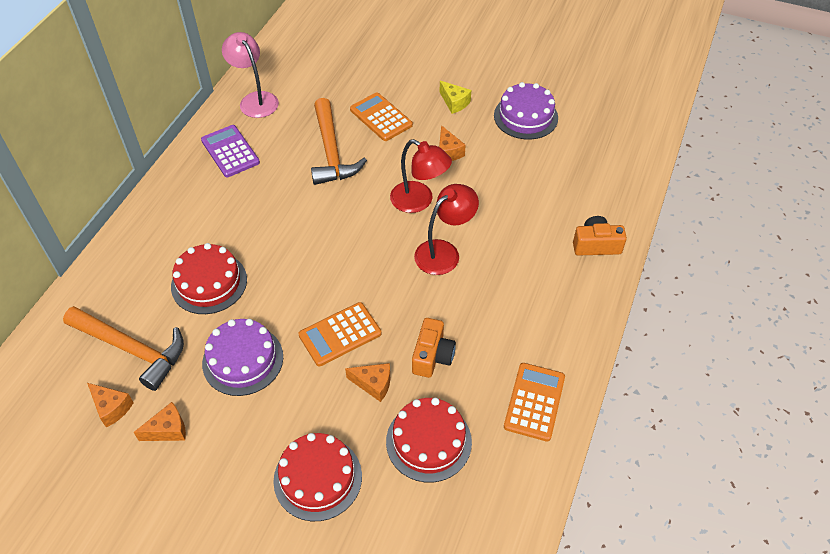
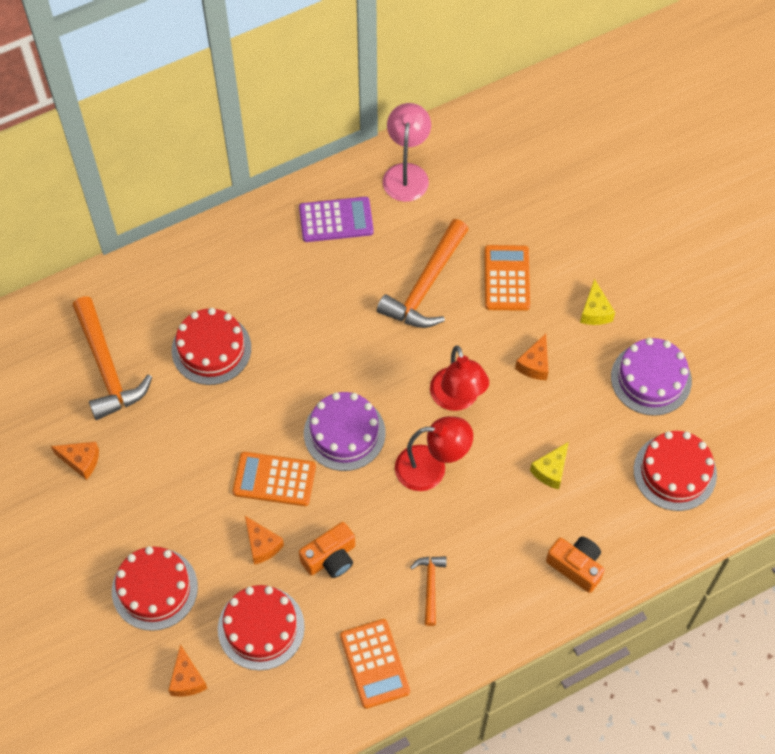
camera: 40 degrees right, 10 degrees up
(112, 408) = (56, 410): orange cheese -> orange cheese (187, 679)
(230, 151) = (336, 220): purple calculator -> purple calculator turned 75 degrees clockwise
(243, 360) = (181, 443): purple cake -> purple cake (344, 433)
(519, 323) = (430, 586): none -> orange hammer
(521, 202) = (551, 471): none -> yellow cheese
(534, 402) = (374, 663): orange calculator -> orange calculator turned 105 degrees clockwise
(594, 155) = (675, 472): none -> red cake

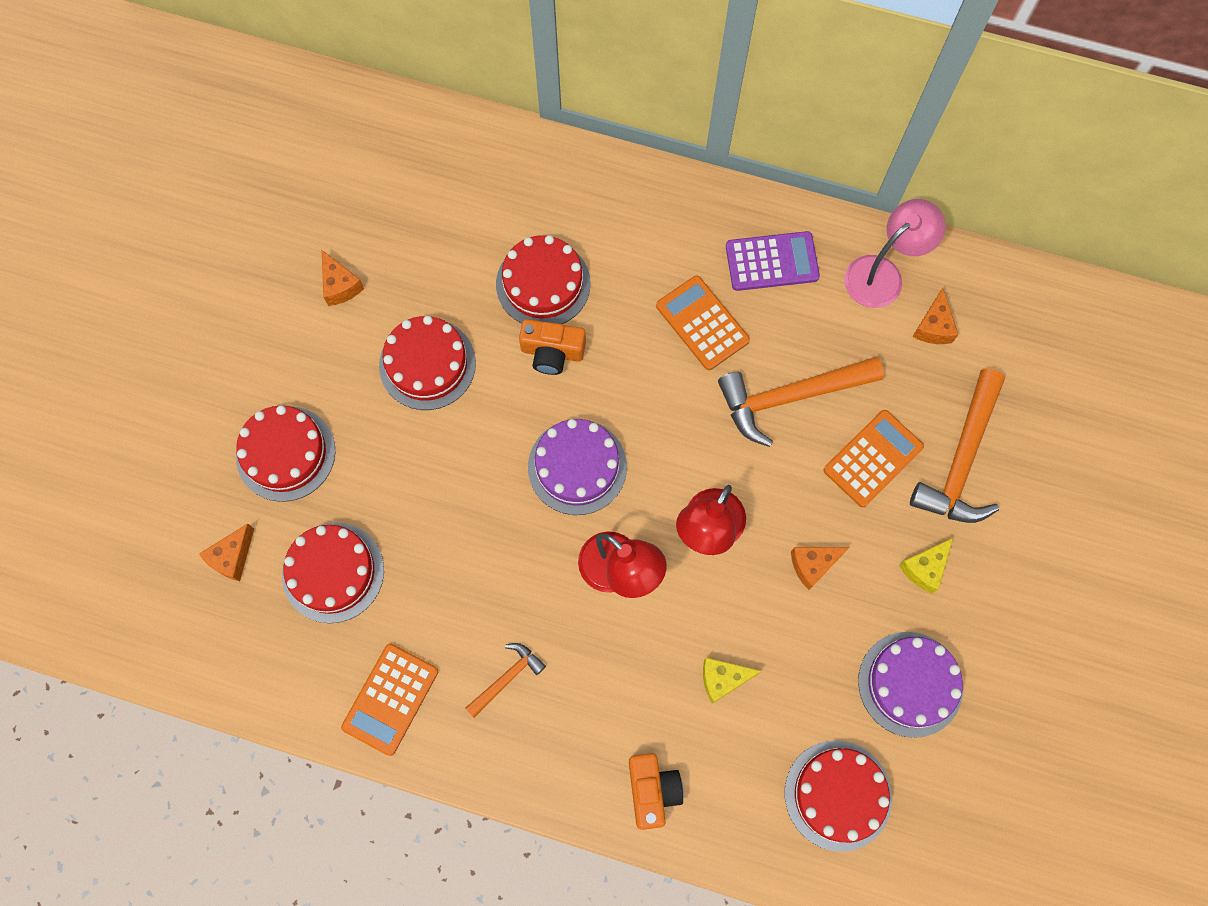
camera: 45 degrees right, 10 degrees up
(107, 367) = (442, 221): orange hammer -> orange hammer (961, 459)
(189, 457) = (427, 364): none -> red cake
(262, 545) = (407, 500): orange cheese -> orange cheese (933, 326)
(274, 479) = (476, 452): orange calculator -> orange calculator (702, 323)
(330, 558) = (450, 568): orange camera -> orange camera (552, 352)
(336, 220) = (772, 262): purple calculator -> purple calculator turned 45 degrees counterclockwise

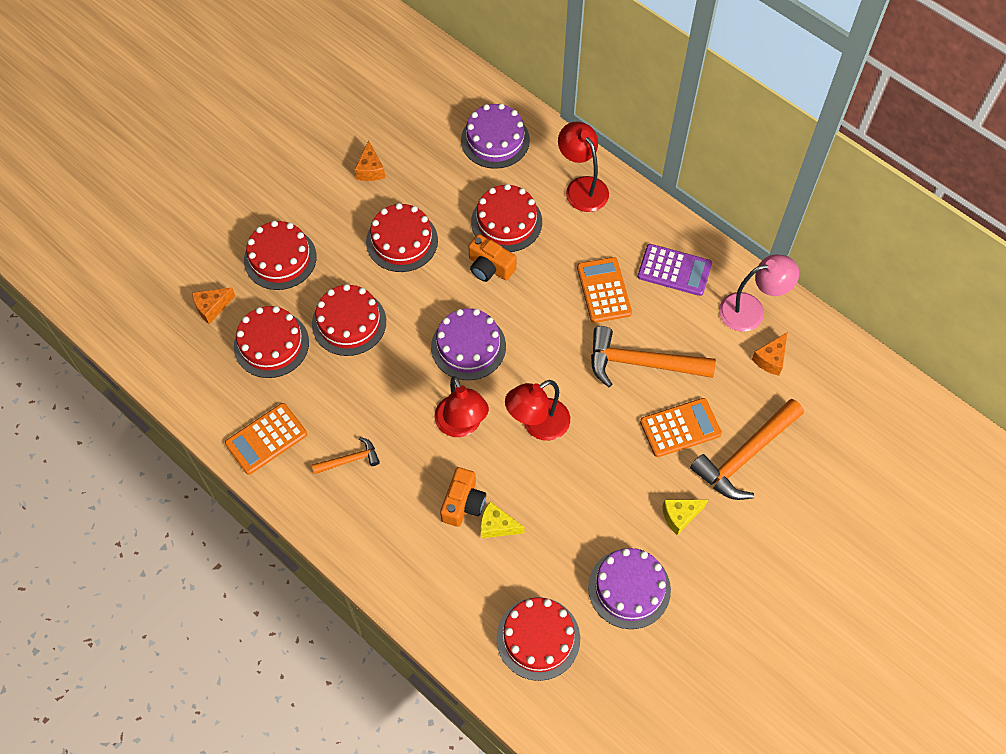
camera: 25 degrees right, 10 degrees down
(416, 500) = (349, 322): none -> red cake
(476, 181) = (495, 140): none -> purple cake
(611, 200) = (582, 187): none -> red lamp
(652, 790) = (410, 576): orange camera -> orange camera (463, 503)
(813, 565) = (600, 479): orange cheese -> none

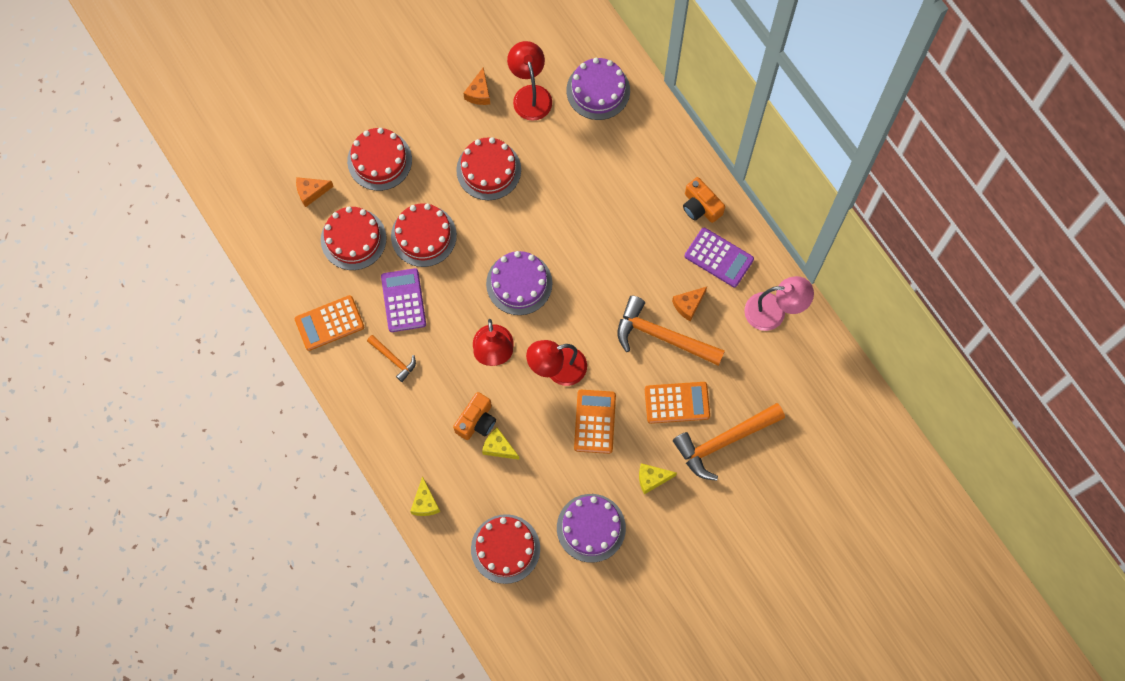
camera: 15 degrees right, 10 degrees up
(344, 394) = (403, 300): none -> purple calculator
(350, 460) = (393, 359): orange hammer -> orange hammer turned 45 degrees clockwise
(429, 610) = (425, 503): none -> yellow cheese
(490, 267) = (558, 214): orange camera -> orange camera (700, 206)
(506, 222) = (585, 174): red cake -> none
(582, 187) = (662, 156): red lamp -> red lamp (530, 95)
(604, 290) = (651, 261): orange calculator -> orange calculator (594, 421)
(770, 359) = (775, 361): orange cheese -> orange cheese (688, 305)

